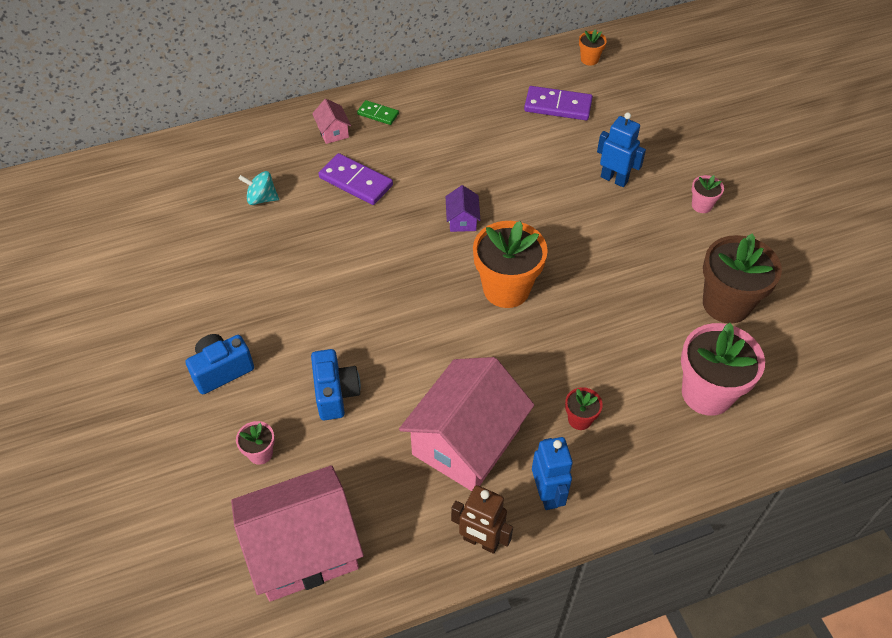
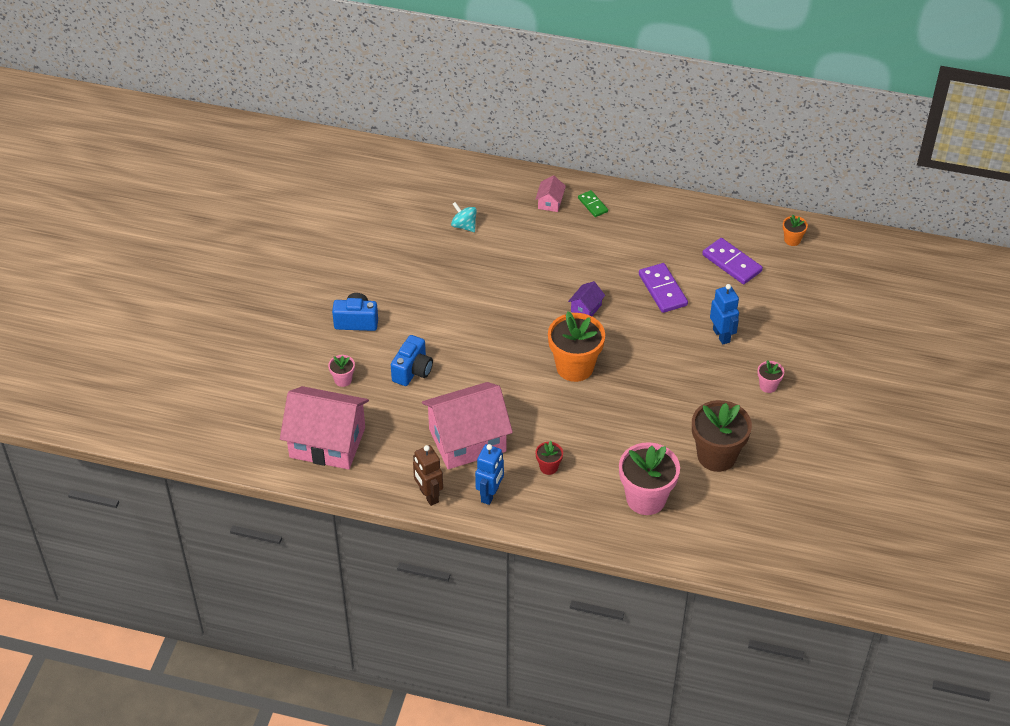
camera: 35 degrees right, 5 degrees down
(355, 182) = (536, 245): purple domino -> purple domino (662, 290)

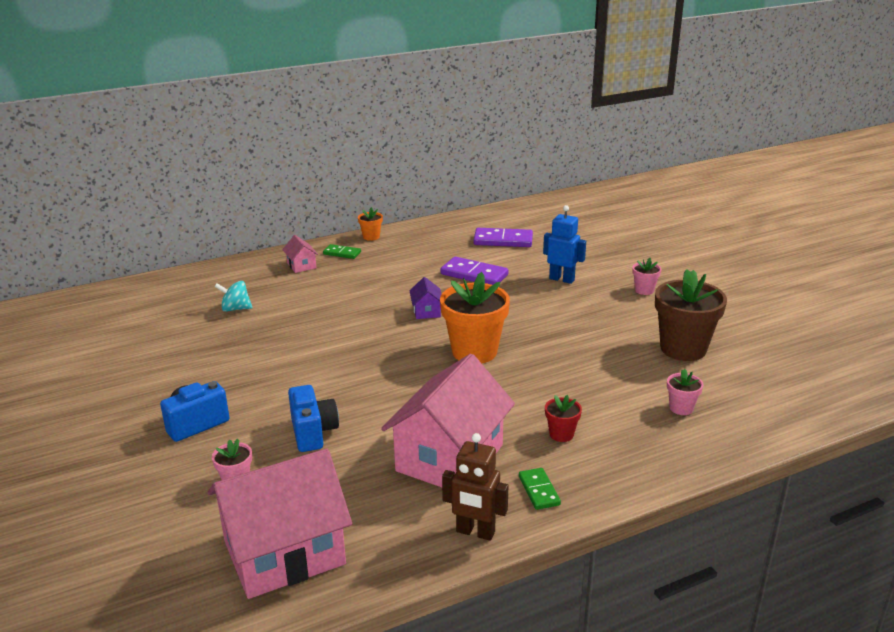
camera: 40 degrees left, 20 degrees down
(490, 494) = (539, 490): blue robot -> green domino
(646, 499) = (681, 408): pink flower pot -> pink flower pot, size x0.46
(792, 240) = (526, 214): orange flower pot -> orange flower pot (371, 237)

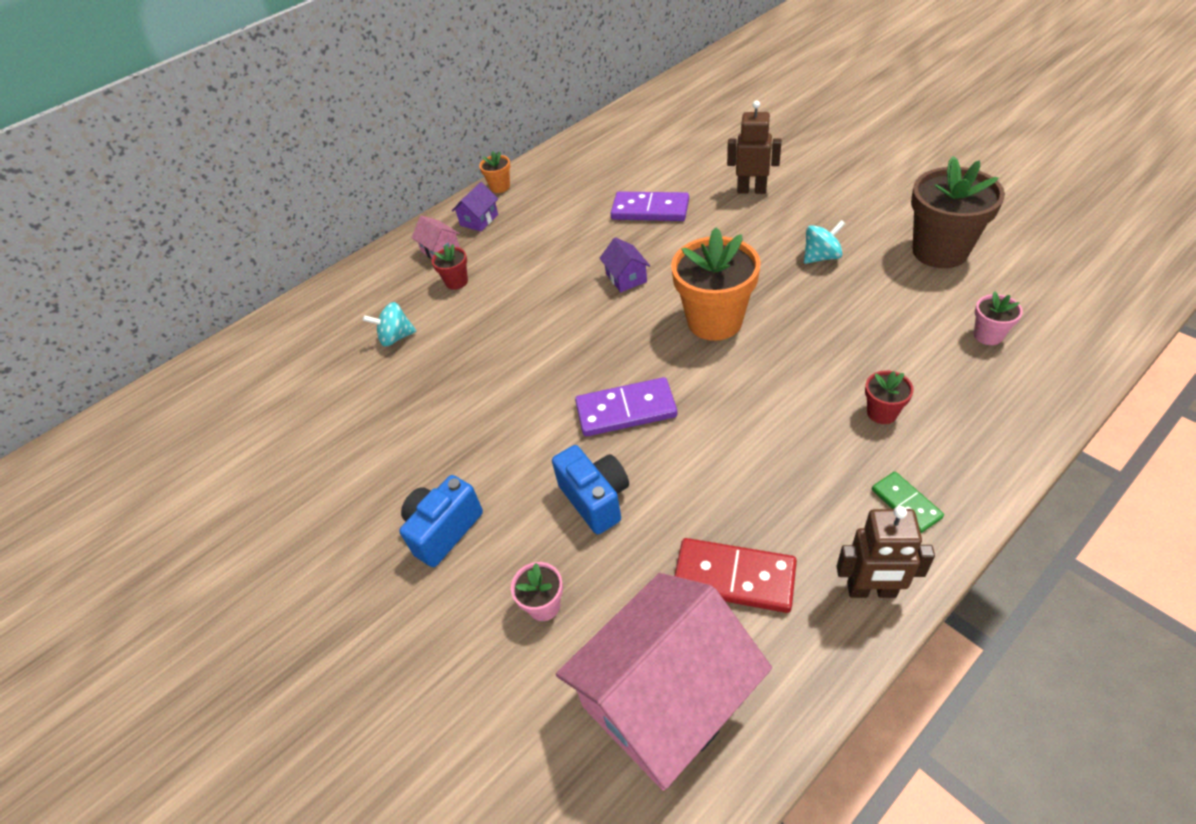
camera: 10 degrees left, 20 degrees up
(300, 286) = (456, 282): none -> red flower pot
(342, 253) = (479, 220): green domino -> purple house
(381, 500) = (734, 577): none -> red domino
(450, 458) = (777, 487): pink house -> none
(503, 240) = (654, 153): purple domino -> purple domino (626, 410)
(562, 279) = (751, 190): blue robot -> brown robot
(585, 332) = (821, 257): none -> turquoise spinning top
(644, 290) = (850, 181): pink flower pot -> none

